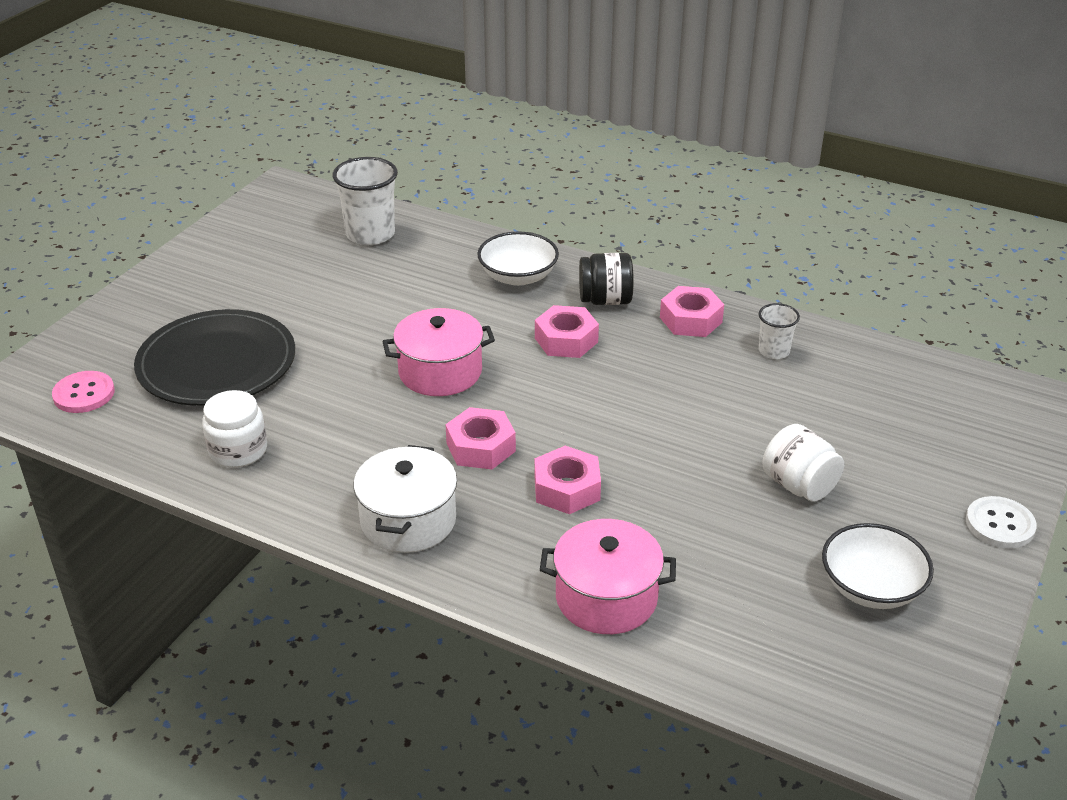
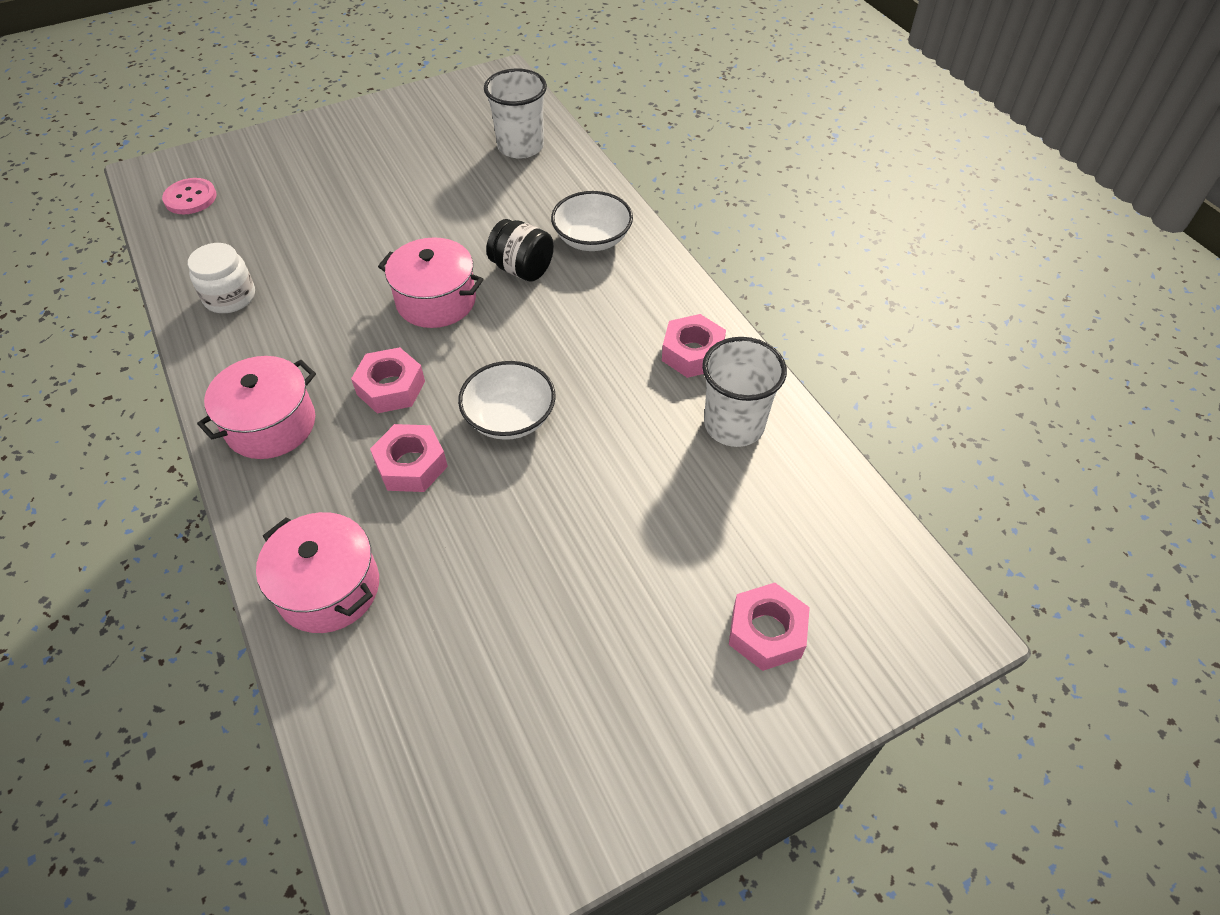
camera: 35 degrees right, 15 degrees up
(217, 363) = (295, 214): black plate -> none
(408, 520) = (271, 425): white pot -> pink pot
(566, 340) = (564, 320): pink nut -> pink nut (766, 632)
(605, 300) = (639, 296): black jar -> black jar (522, 269)
(774, 351) = (734, 425): white cup -> white cup, size x1.77
(799, 485) = (603, 579): white jar -> none
(871, 587) = (550, 728): white bowl -> white bowl (510, 417)
(1000, 524) = (748, 744): white button -> none

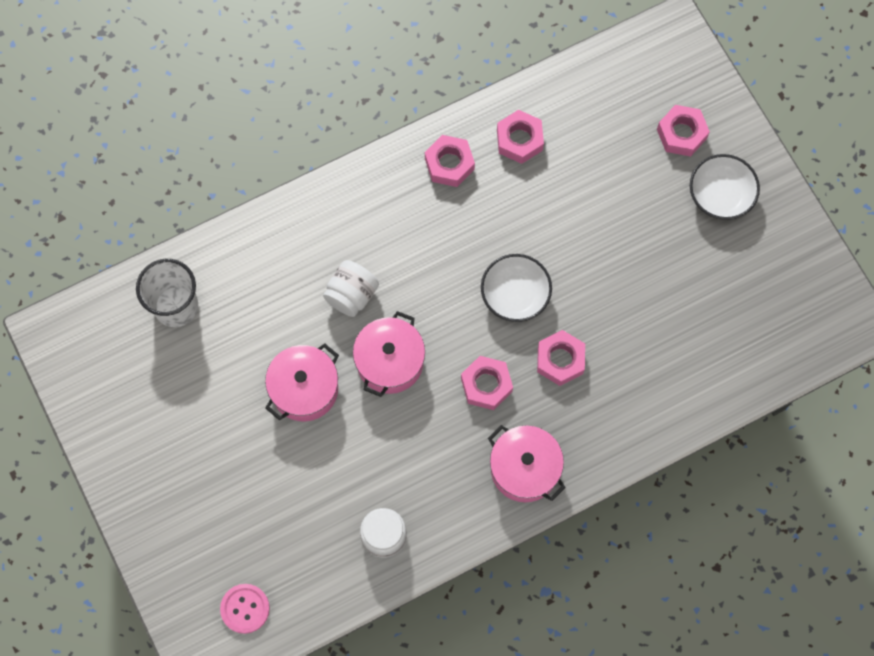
camera: 90 degrees left, 20 degrees up
(329, 588) = (662, 400): pink pot -> pink pot (304, 389)
(522, 269) = (351, 295): black jar -> white jar
(592, 239) = (313, 239): white bowl -> white bowl (720, 195)
(734, 425) = (519, 140): white cup -> pink nut

